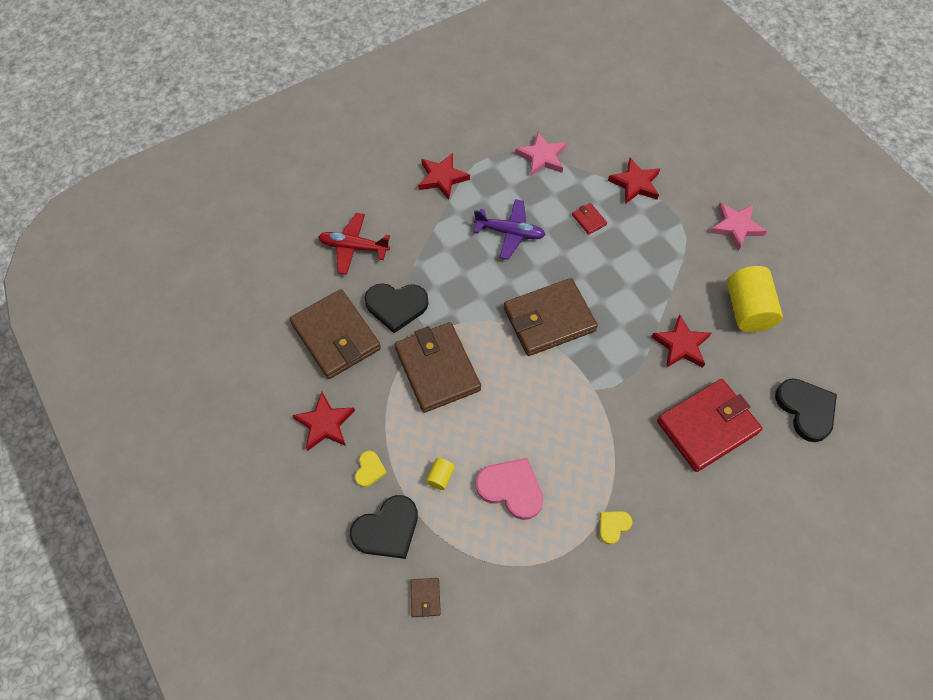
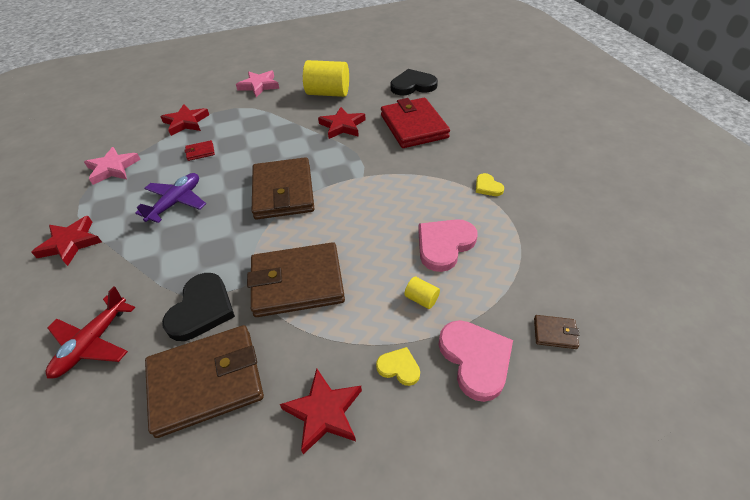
camera: 75 degrees left, 15 degrees down
(387, 529) = (475, 359): black heart -> pink heart

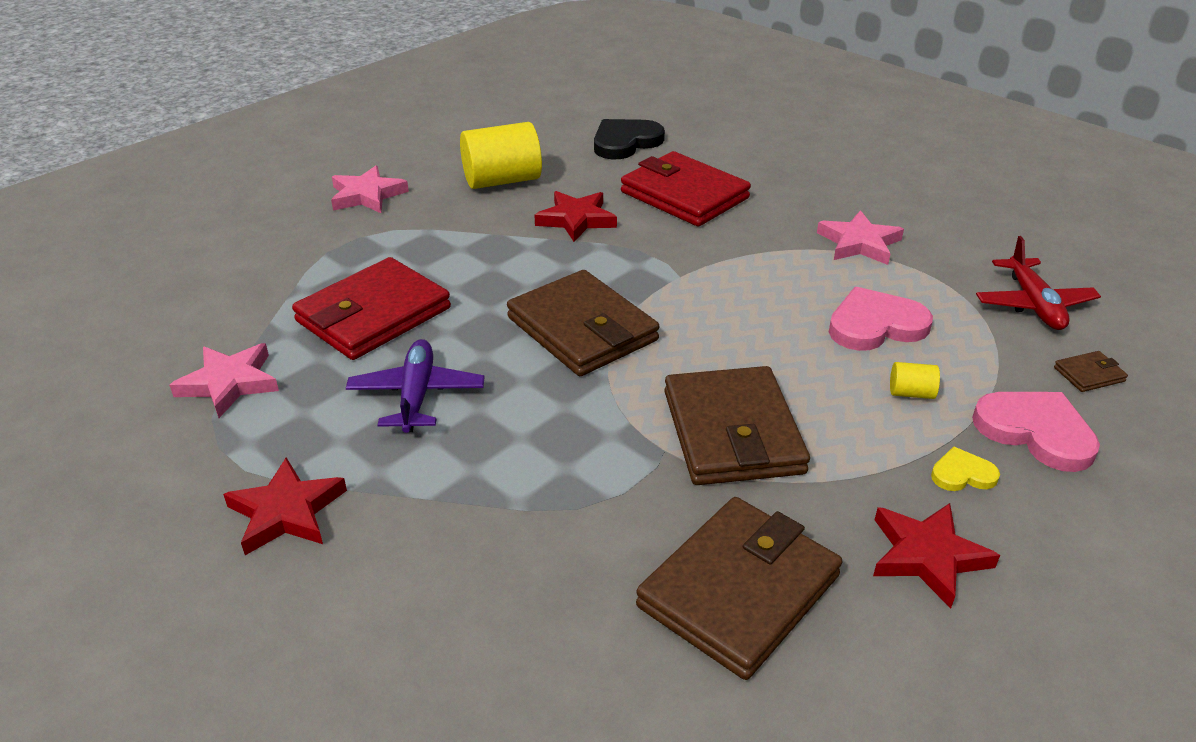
camera: 30 degrees left, 10 degrees down
(93, 343) = (505, 621): red plane -> red plane (1033, 304)
(186, 122) = (291, 279): red star -> none
(200, 152) = (374, 315): red wallet -> red wallet, size x2.47
(201, 309) = (629, 513): black heart -> none
(297, 283) = (732, 432): brown wallet -> brown wallet turned 60 degrees counterclockwise
(444, 245) = (875, 325): pink heart -> pink heart turned 60 degrees clockwise
(487, 187) = (859, 243): yellow heart -> pink star

